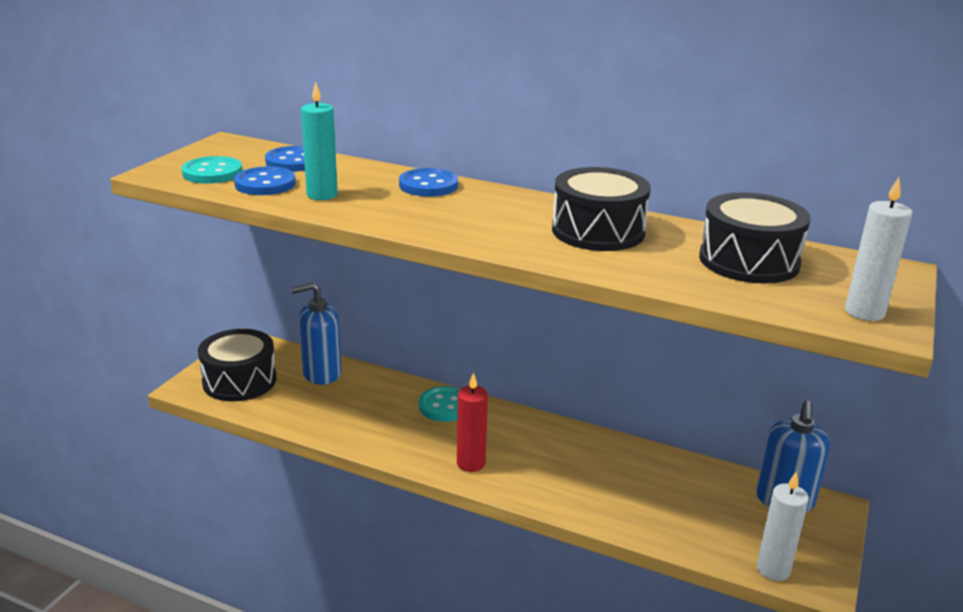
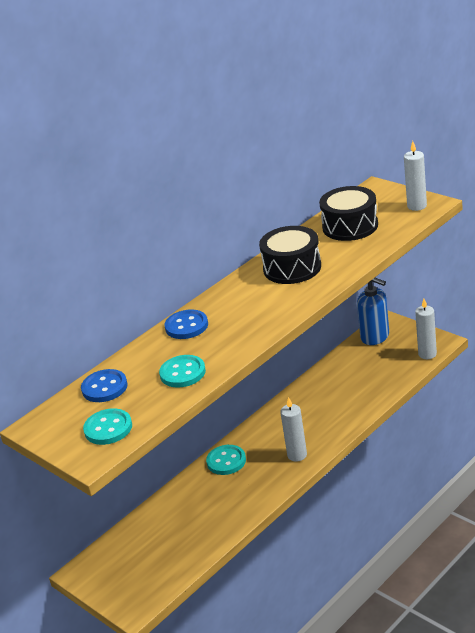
camera: 65 degrees left, 5 degrees up
(239, 381) = (139, 575): black drum -> none
(265, 184) = (147, 400): blue button -> none
(321, 373) = (151, 525): blue soap dispenser -> none
(322, 195) = (182, 373): turquoise candle -> turquoise button
(471, 463) = (297, 455): red candle -> white candle

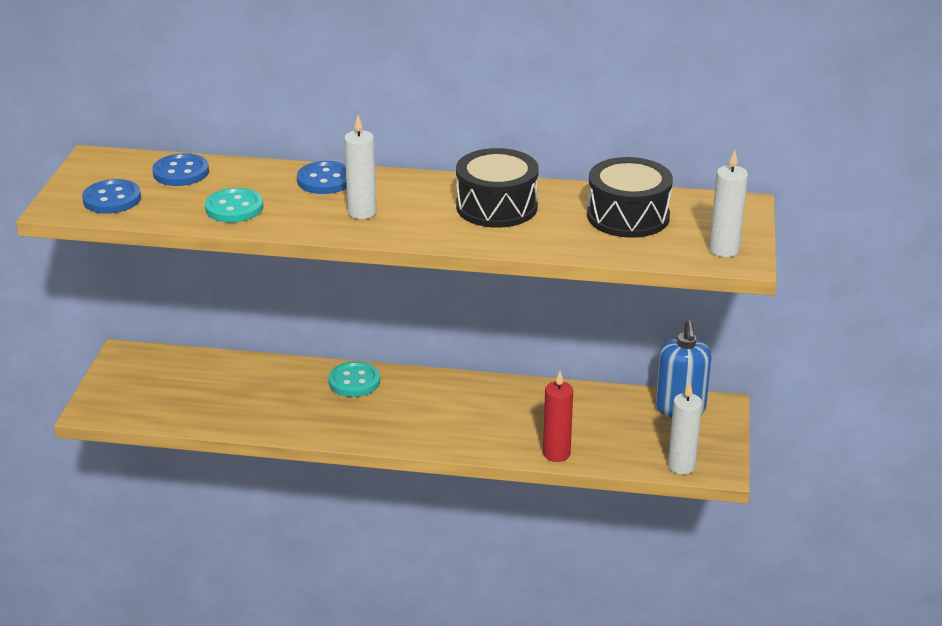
camera: 50 degrees right, 0 degrees up
(108, 428) = (112, 199): turquoise button -> blue button
(297, 455) = (401, 429): white candle -> white candle (362, 212)
(377, 397) = (556, 454): none -> red candle

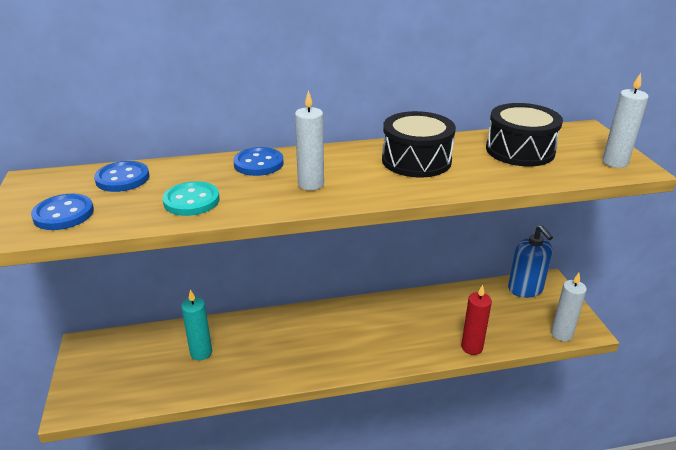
camera: 20 degrees left, 0 degrees up
(244, 389) = (201, 352): none -> turquoise candle
(354, 381) = (286, 323): turquoise button -> none

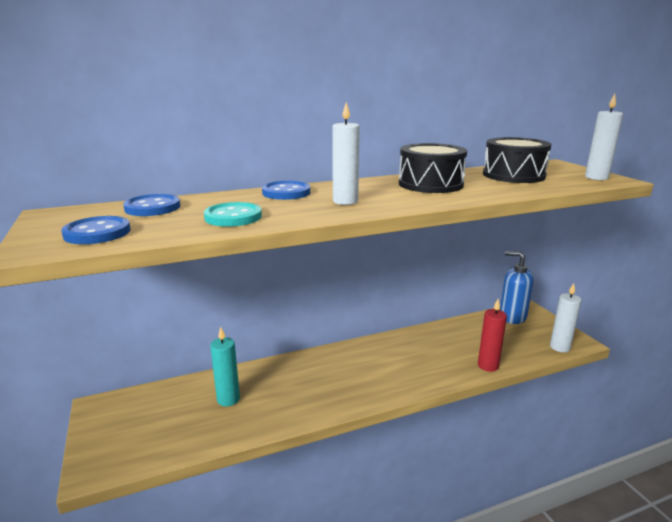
camera: 10 degrees left, 10 degrees down
(525, 289) = (512, 317): blue soap dispenser -> blue soap dispenser turned 150 degrees clockwise

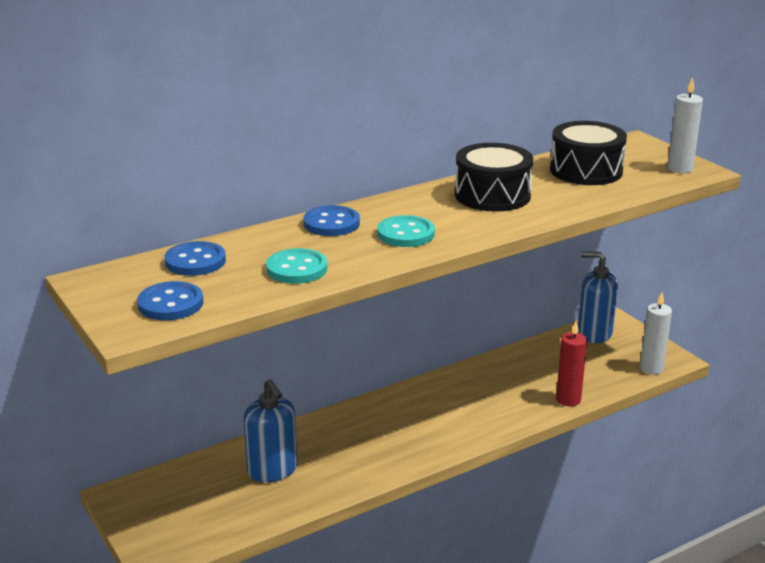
camera: 10 degrees left, 5 degrees up
(228, 399) = (272, 470): turquoise candle -> blue soap dispenser
(345, 201) = (405, 234): white candle -> turquoise button

